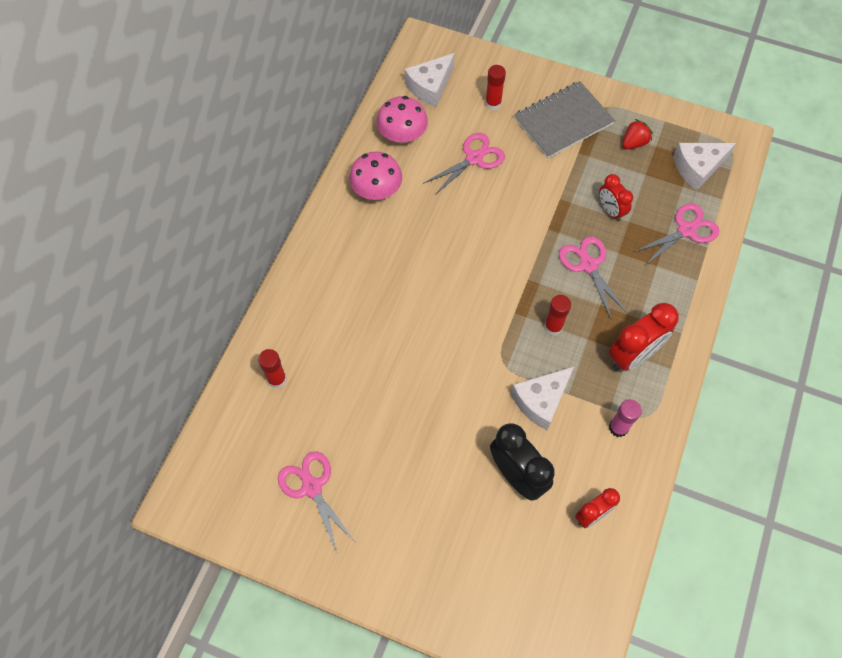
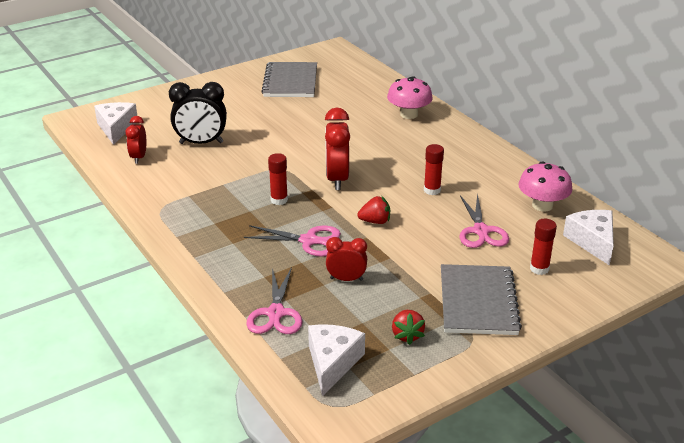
camera: 125 degrees right, 30 degrees down
(277, 379) = (374, 91): red glue stick -> red glue stick (432, 190)
(312, 487) = (290, 82): pink scissors -> grey notebook
(376, 190) = (492, 173): pink mushroom -> pink mushroom (409, 114)
(522, 235) = (375, 221): none -> red strawberry
(541, 400) = (234, 171): white cheese -> white cheese (116, 128)
(618, 427) = (172, 192): pink glue stick -> none
(632, 356) = (210, 224): red clock -> red clock (337, 179)

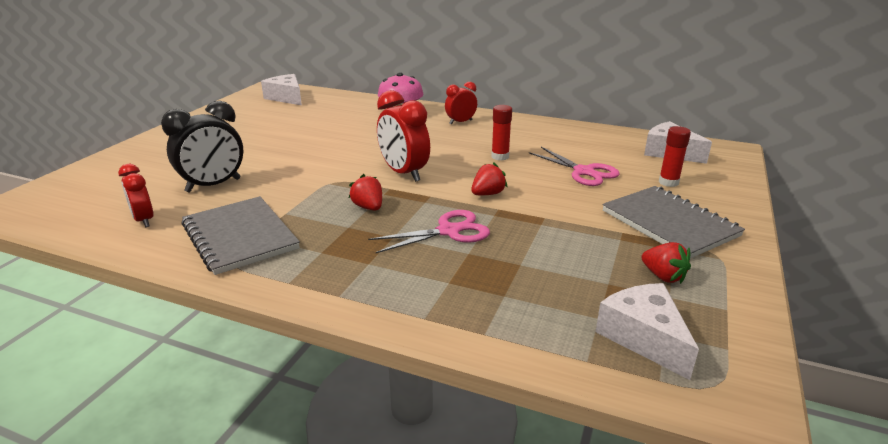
camera: 35 degrees left, 5 degrees down
(116, 128) = (80, 201): white cheese -> white cheese (286, 98)
(276, 313) = (513, 314): pink scissors -> none
(279, 200) = (368, 207): red glue stick -> red strawberry
(290, 82) = (256, 116): grey notebook -> grey notebook (240, 236)
(346, 279) = (534, 251): red clock -> red clock (460, 122)
(542, 205) = (597, 141): pink mushroom -> none

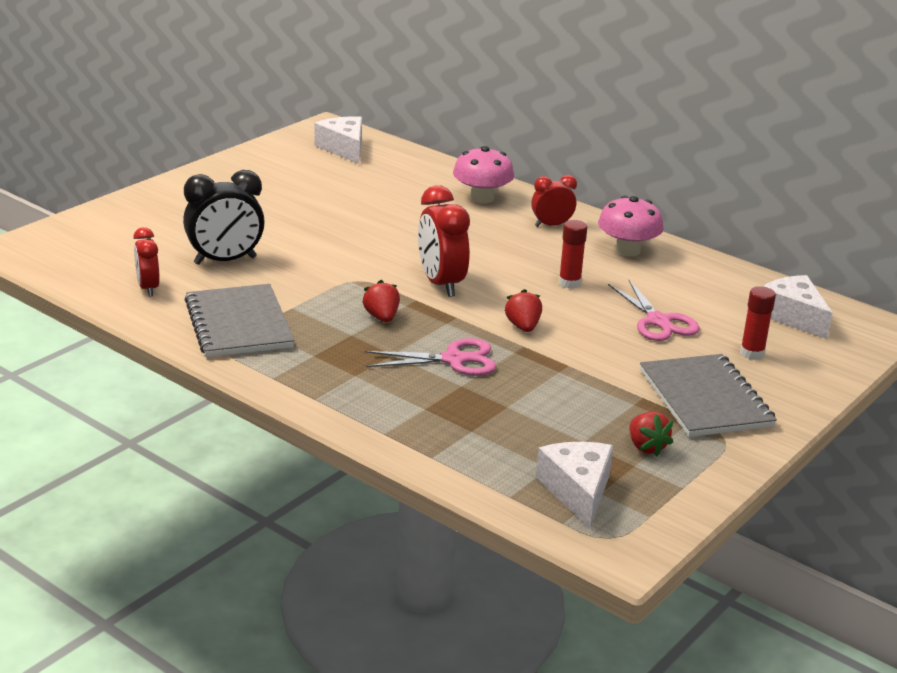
camera: 15 degrees right, 0 degrees up
(488, 194) = (523, 327): red strawberry -> red strawberry turned 75 degrees counterclockwise
(524, 129) = (627, 250): none -> pink mushroom

